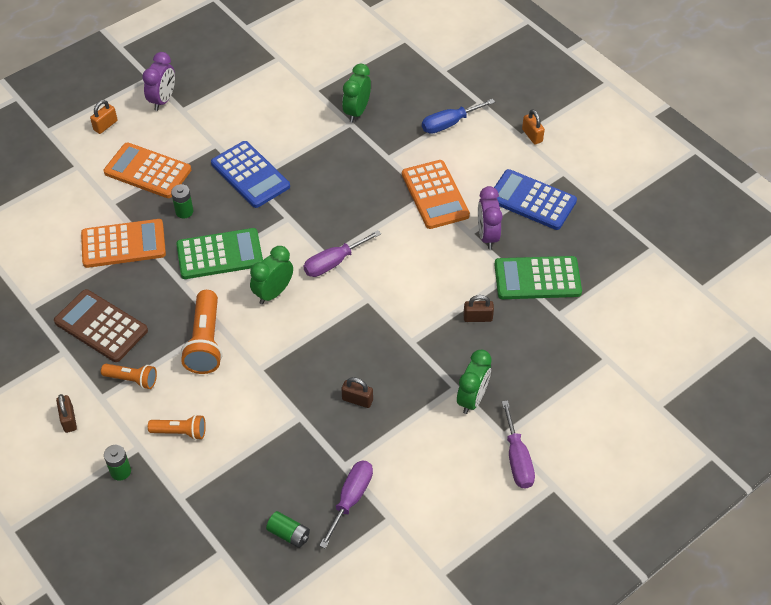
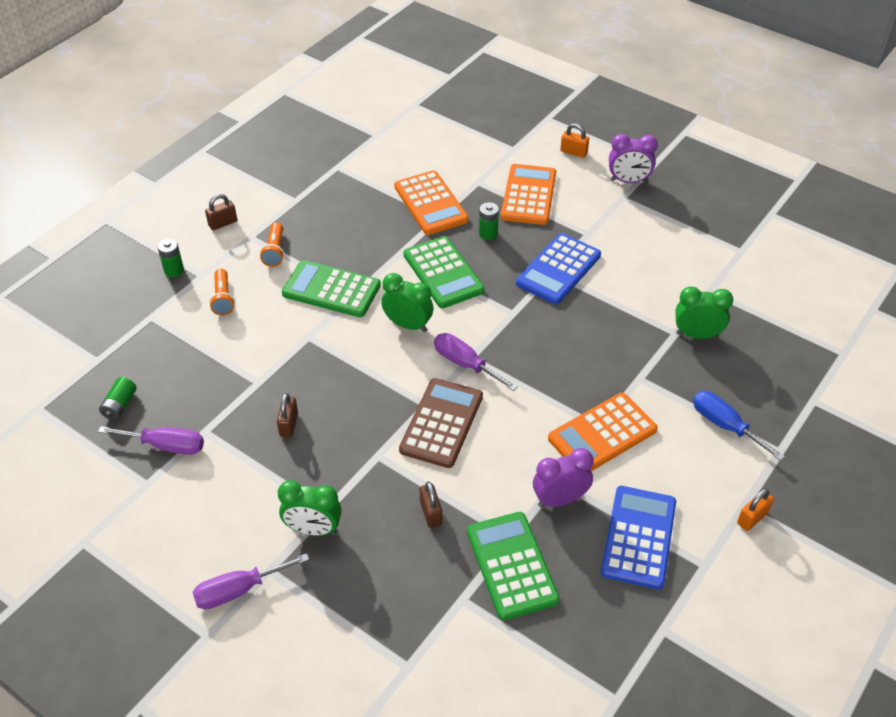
camera: 75 degrees right, 5 degrees down
(101, 326) = (330, 215): brown calculator -> brown calculator (441, 423)
(205, 342) = (331, 289): orange flashlight -> green calculator

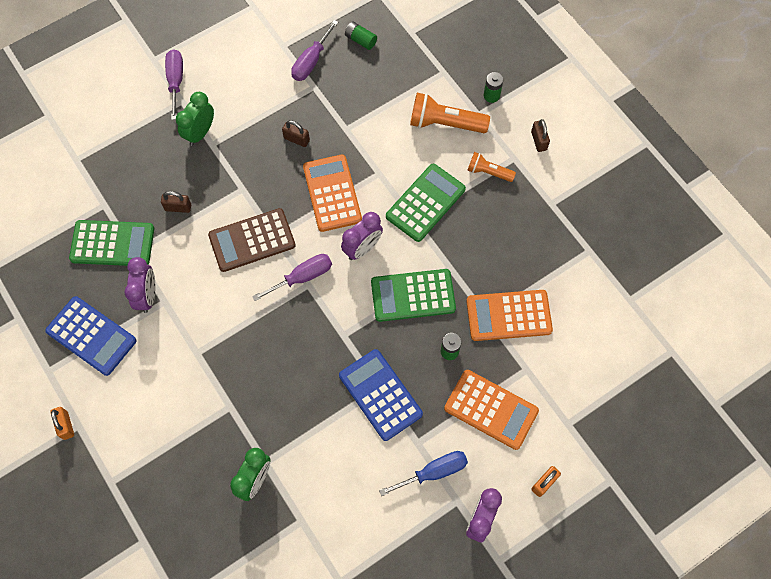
camera: 110 degrees right, 20 degrees up
(223, 299) = (445, 123): orange flashlight -> orange flashlight, size x1.68
(408, 325) = (362, 248): green clock -> purple clock
(441, 423) = (252, 240): brown calculator -> brown calculator turned 120 degrees clockwise
(602, 434) = (189, 351): orange calculator -> orange calculator (332, 193)
(725, 425) = (153, 451): blue screwdriver -> blue screwdriver (434, 472)

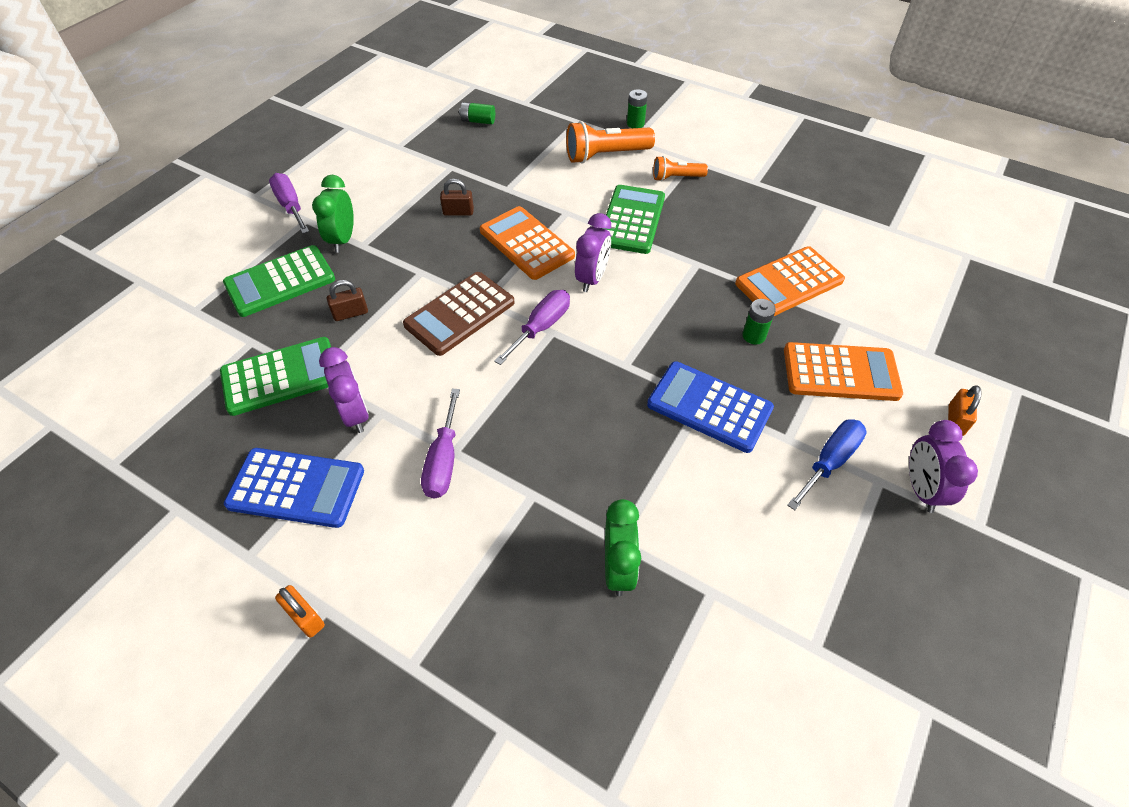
camera: 25 degrees left, 15 degrees down
(311, 61) = (436, 149): purple screwdriver -> purple screwdriver (443, 461)
(413, 295) = (676, 300): green calculator -> green calculator (280, 281)
(538, 141) = (705, 141): brown padlock -> none

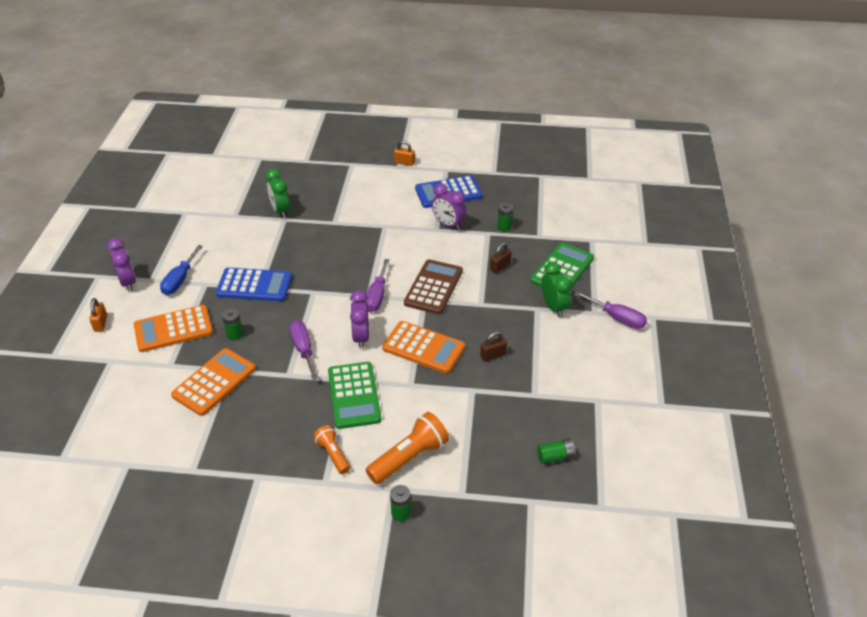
camera: 155 degrees right, 10 degrees down
(281, 377) = (504, 227): green calculator -> green battery
(443, 461) = (387, 221): purple screwdriver -> purple screwdriver (303, 349)
(676, 177) = (333, 454): orange flashlight -> orange flashlight turned 90 degrees counterclockwise

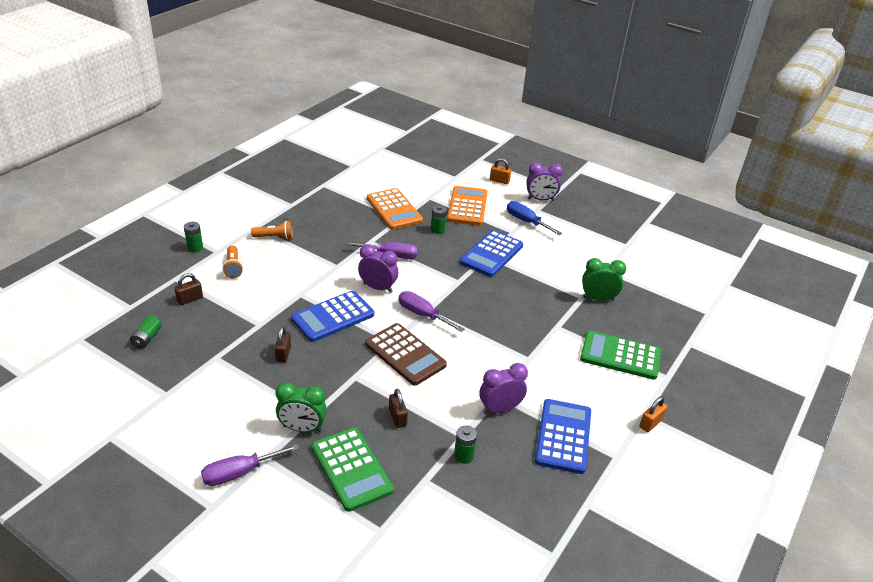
camera: 115 degrees right, 5 degrees down
(354, 395) = (318, 263): green calculator -> green calculator (620, 356)
(409, 458) = (233, 267): orange flashlight -> orange flashlight, size x0.59
(423, 348) = (333, 317): orange calculator -> blue calculator
(482, 460) = (190, 299): none -> brown padlock

